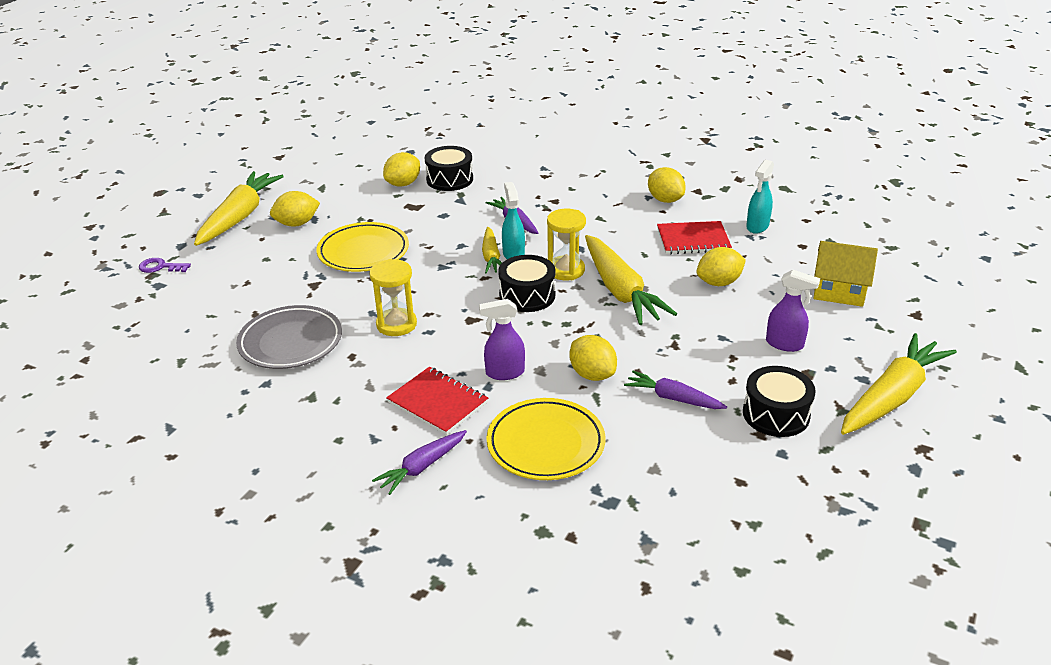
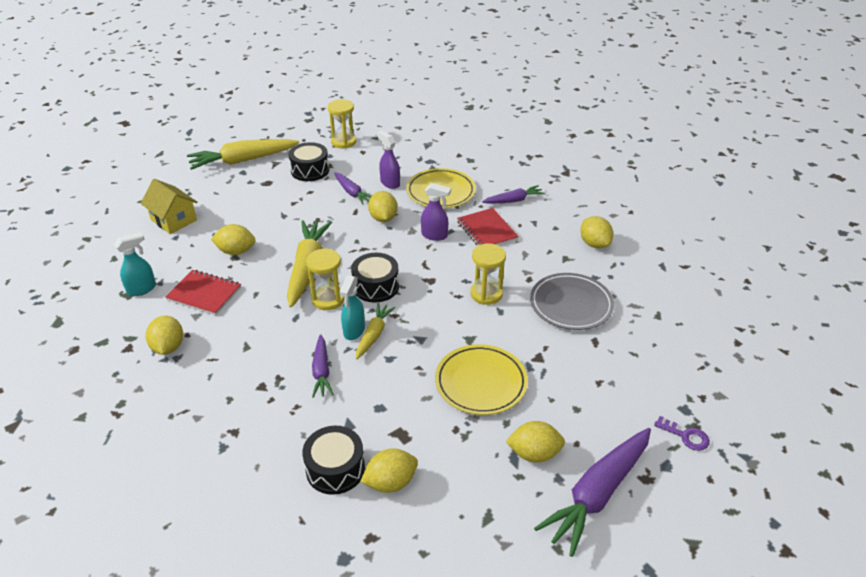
camera: 155 degrees left, 5 degrees up
(239, 217) = (597, 494): yellow carrot -> purple carrot
(273, 431) = (594, 244): none -> yellow lemon
(785, 344) = (255, 200): purple spray bottle -> purple spray bottle (390, 183)
(795, 491) = (343, 142): none -> yellow hourglass

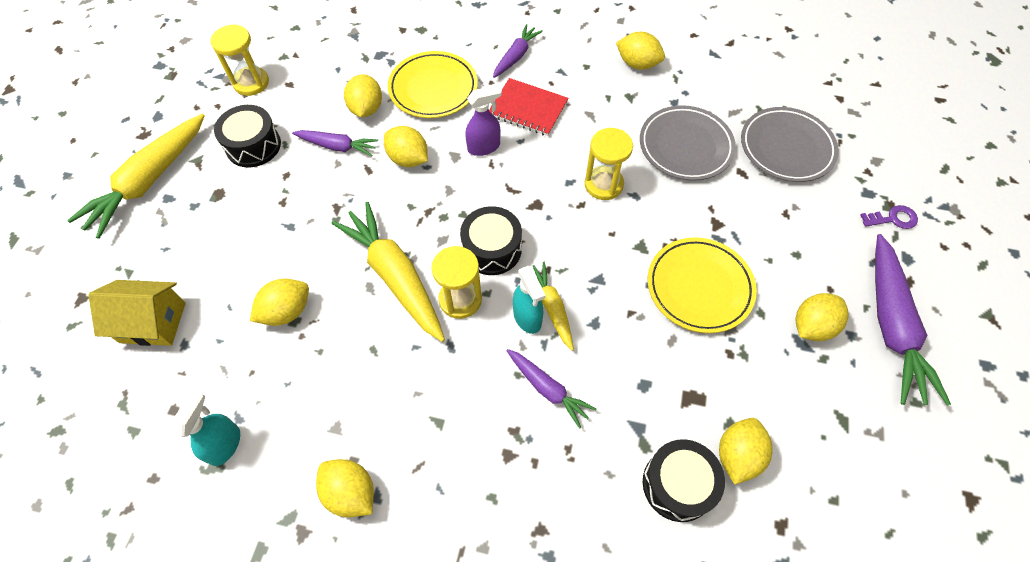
camera: 40 degrees left, 20 degrees up
(204, 294) = (313, 393): red notebook -> none
(390, 183) = (366, 109): purple spray bottle -> yellow lemon
(650, 347) = (786, 148): none -> grey plate

